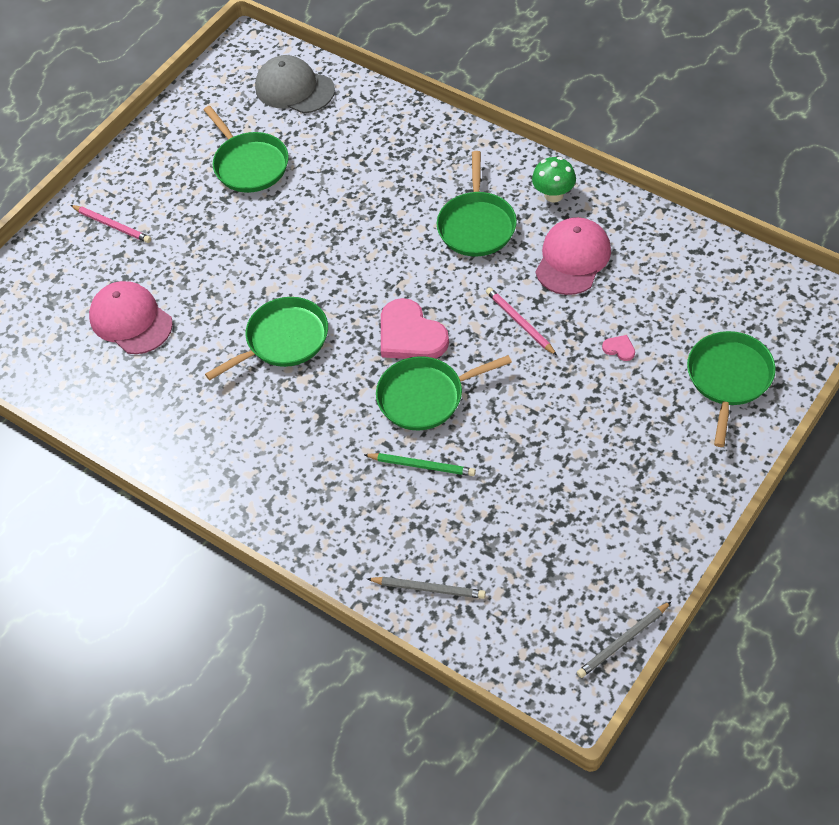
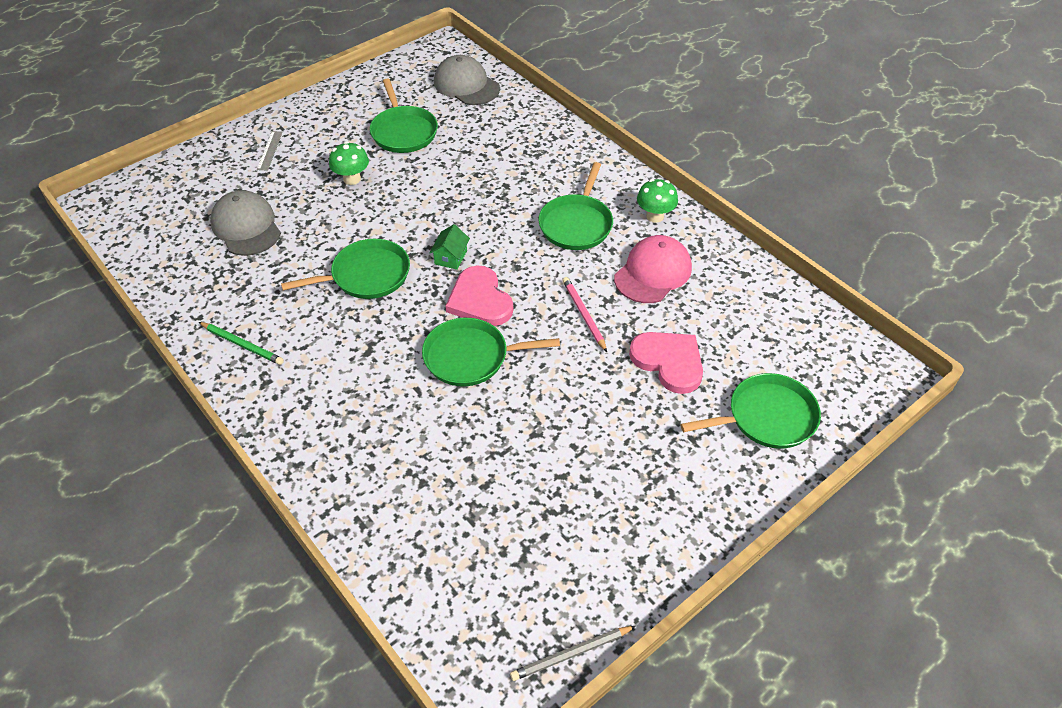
camera: 10 degrees right, 5 degrees down
(112, 225) = (270, 150): pink pencil -> grey ruler
(131, 320) = (246, 227): pink cap -> grey cap
(218, 235) = (352, 179): none -> green mushroom
(361, 297) = (450, 257): none -> green house
(422, 465) = (441, 418): green pencil -> green pencil (242, 344)
(428, 588) = (398, 538): grey pencil -> none
(619, 349) = (669, 362): pink heart -> pink heart, size x2.41
(729, 378) = (767, 417): green pan -> green pan turned 45 degrees clockwise

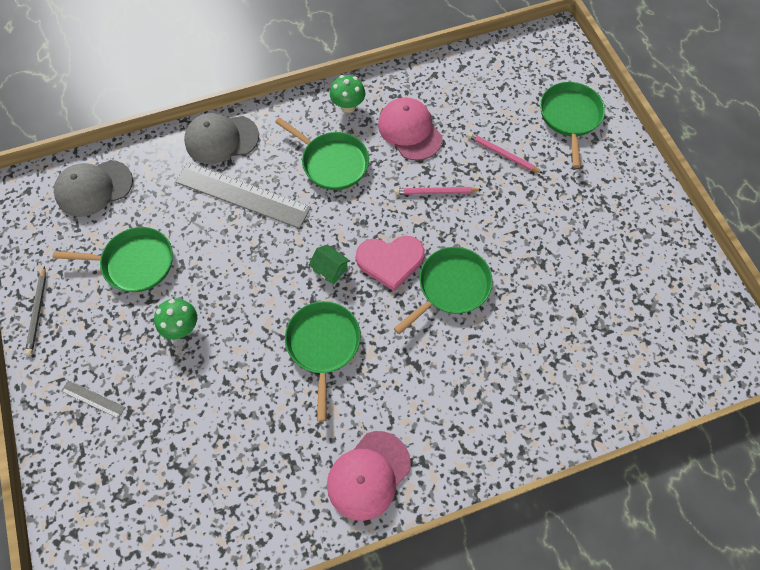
camera: 70 degrees left, 15 degrees up
(242, 344) = (368, 475): green pencil -> pink cap
(246, 227) = (204, 444): grey cap -> grey cap (221, 139)
(470, 357) = (451, 286): green pan -> green pan turned 150 degrees counterclockwise
(505, 174) = (242, 195): none -> grey ruler
(571, 654) = (726, 300): grey pencil -> grey pencil (38, 312)
(669, 362) = (502, 154): pink heart -> pink pencil

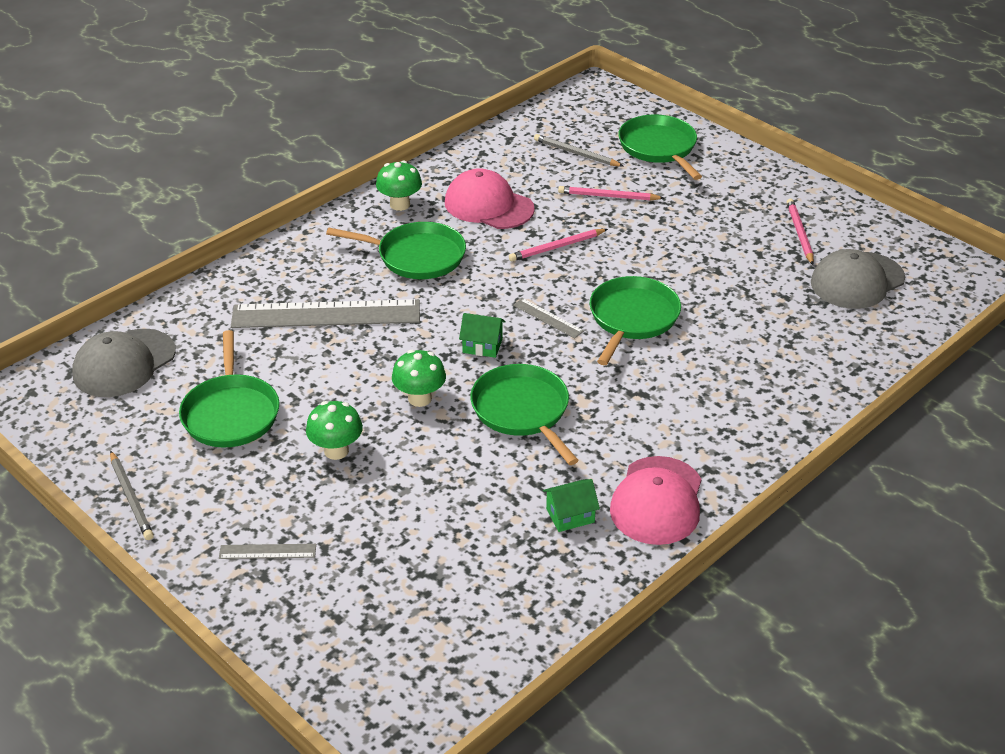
camera: 25 degrees left, 25 degrees down
(135, 263) = (231, 413): green pan -> green pan turned 105 degrees clockwise
(221, 139) = (262, 274): grey cap -> grey cap (857, 281)
(261, 302) = (420, 398): none -> green mushroom
(301, 460) = (570, 515): none -> green house
(390, 261) = (548, 318): pink heart -> grey ruler
(503, 100) = (576, 153): none -> grey pencil
(629, 250) = (799, 233): none -> pink pencil

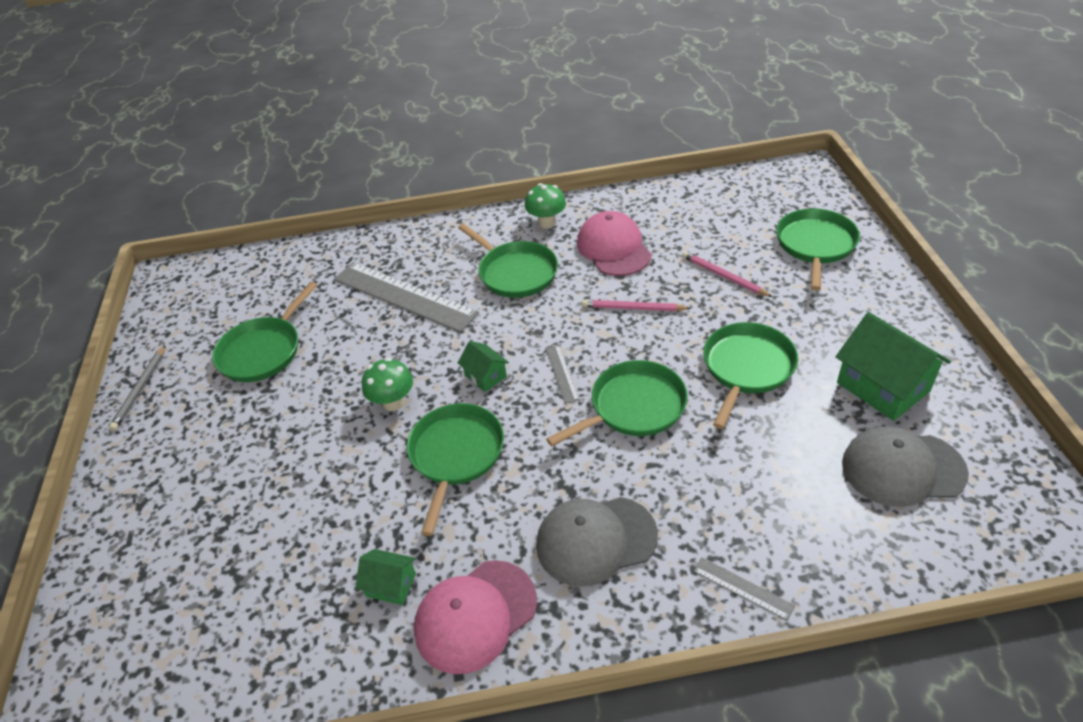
camera: 40 degrees right, 5 degrees up
(124, 363) = (246, 280): grey cap -> grey cap (596, 540)
(267, 551) = (164, 484): grey ruler -> grey ruler (743, 588)
(336, 451) = (293, 419): green mushroom -> none
(576, 153) = (732, 226): grey pencil -> none
(691, 257) = (746, 368): none -> green pan
(799, 233) = (883, 387): pink pencil -> green house

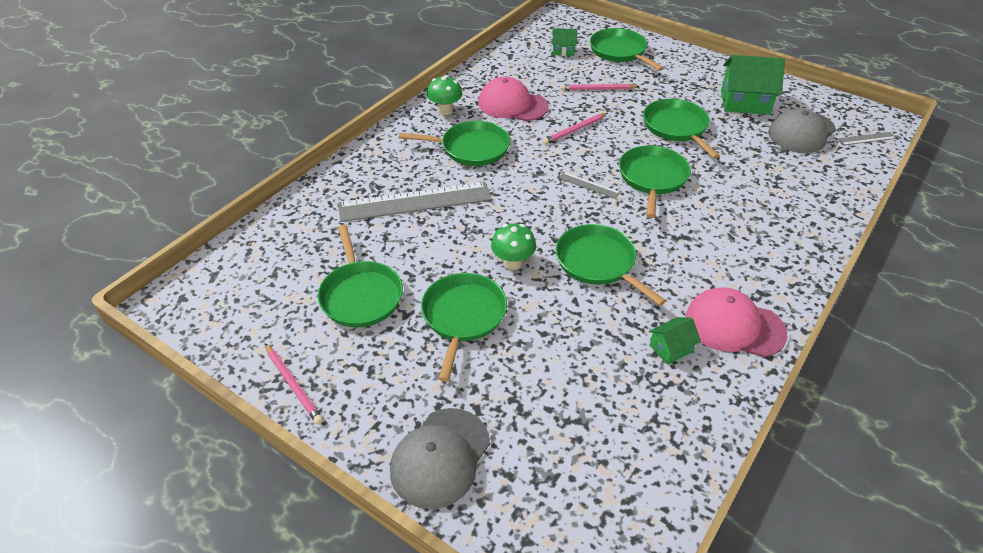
camera: 50 degrees left, 0 degrees up
(140, 389) = (293, 385): grey pencil -> pink pencil
(295, 421) = (463, 316): none -> green pan
(475, 616) = (734, 326): pink cap -> pink cap turned 105 degrees clockwise
(485, 376) = (547, 213): green house -> green house (563, 50)
(596, 540) = (732, 250): grey cap -> grey cap (440, 457)
(743, 588) = (818, 222): grey ruler -> grey ruler (866, 139)

